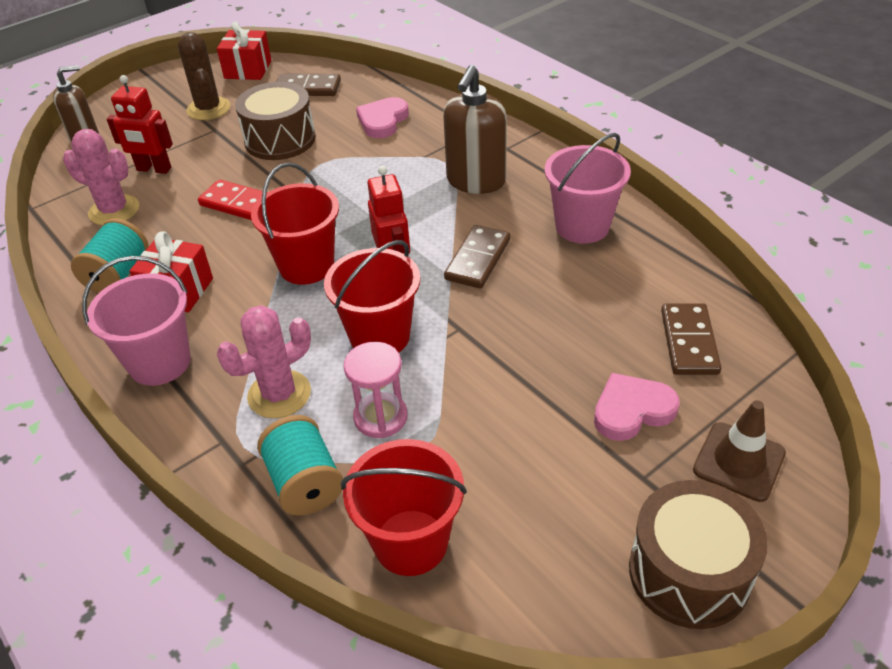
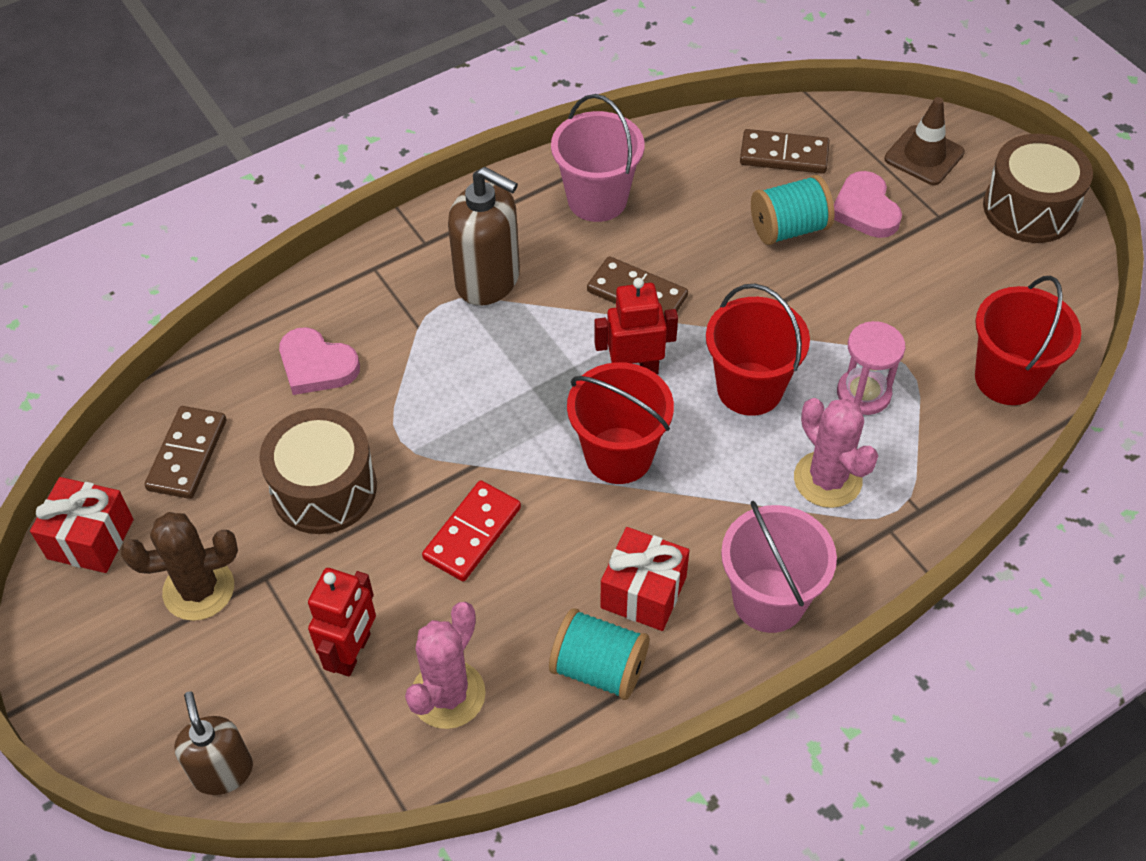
camera: 85 degrees left, 10 degrees up
(305, 483) = (944, 456): turquoise spool -> turquoise spool (789, 228)

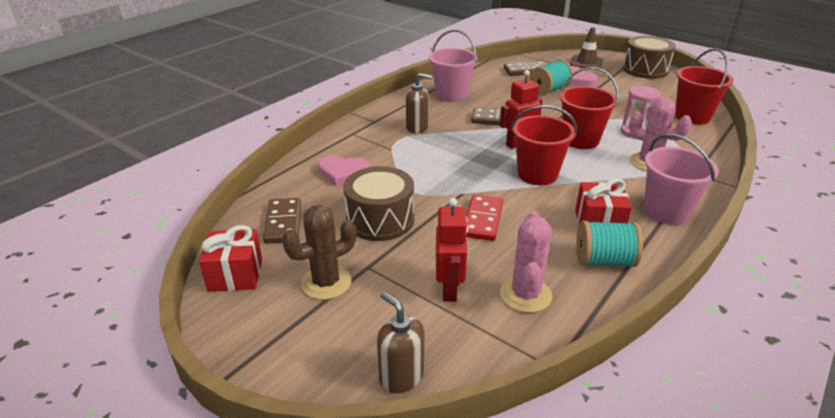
camera: 20 degrees left, 20 degrees down
(488, 280) = (417, 128): brown soap dispenser -> brown soap dispenser, size x0.66

